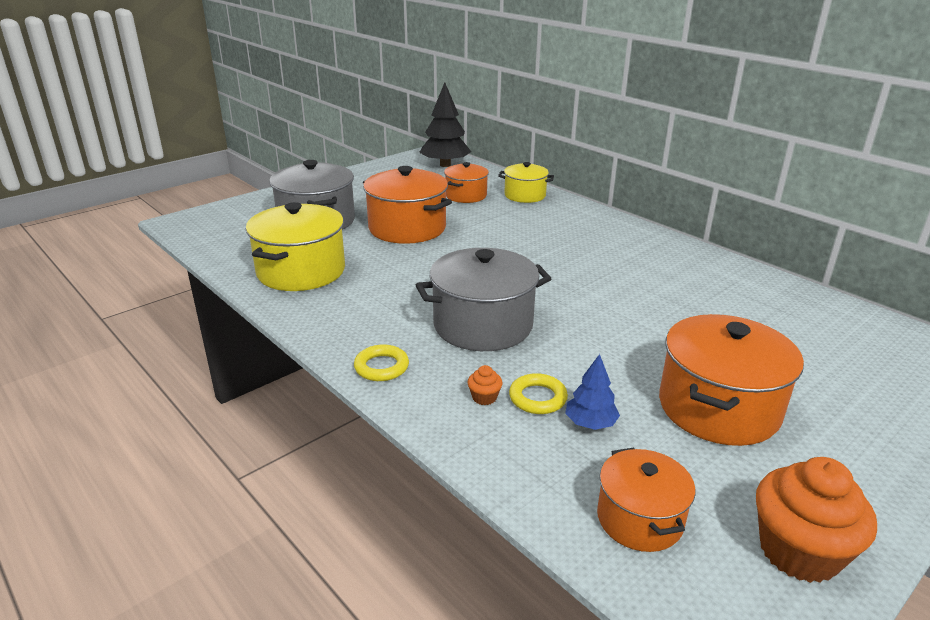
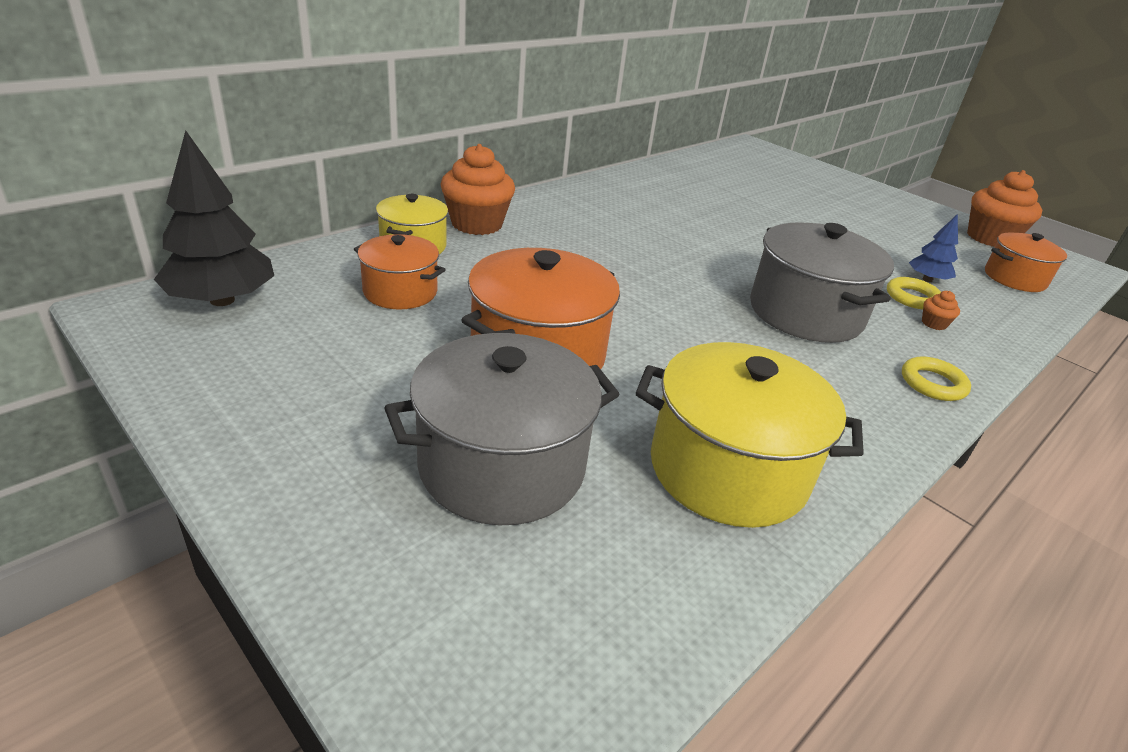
camera: 95 degrees left, 5 degrees up
(570, 210) = (477, 224): none -> orange cupcake
(718, 408) = (865, 230): orange pot -> none

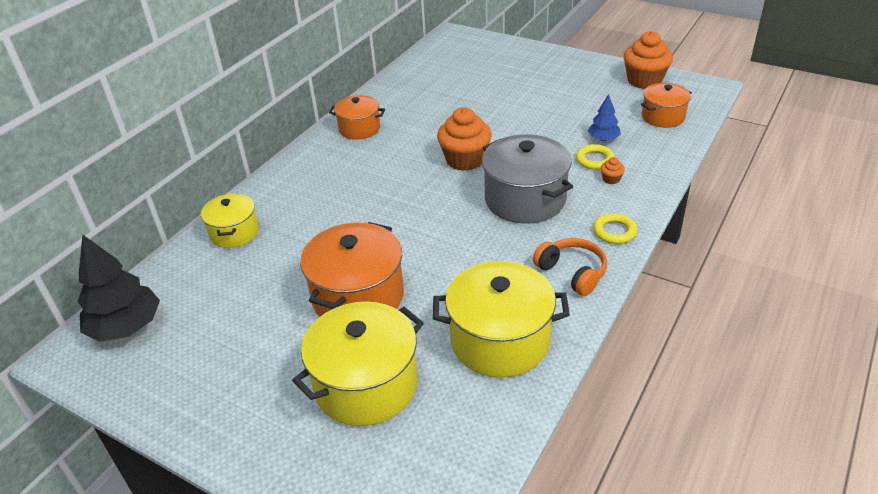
camera: 10 degrees left, 5 degrees up
(400, 292) = (244, 277): orange pot -> orange pot (359, 129)
(477, 224) = (271, 195): orange cupcake -> orange cupcake (465, 160)
(502, 465) = (366, 385): grey pot -> yellow pot
(860, 415) = (572, 272): none -> orange headphones

